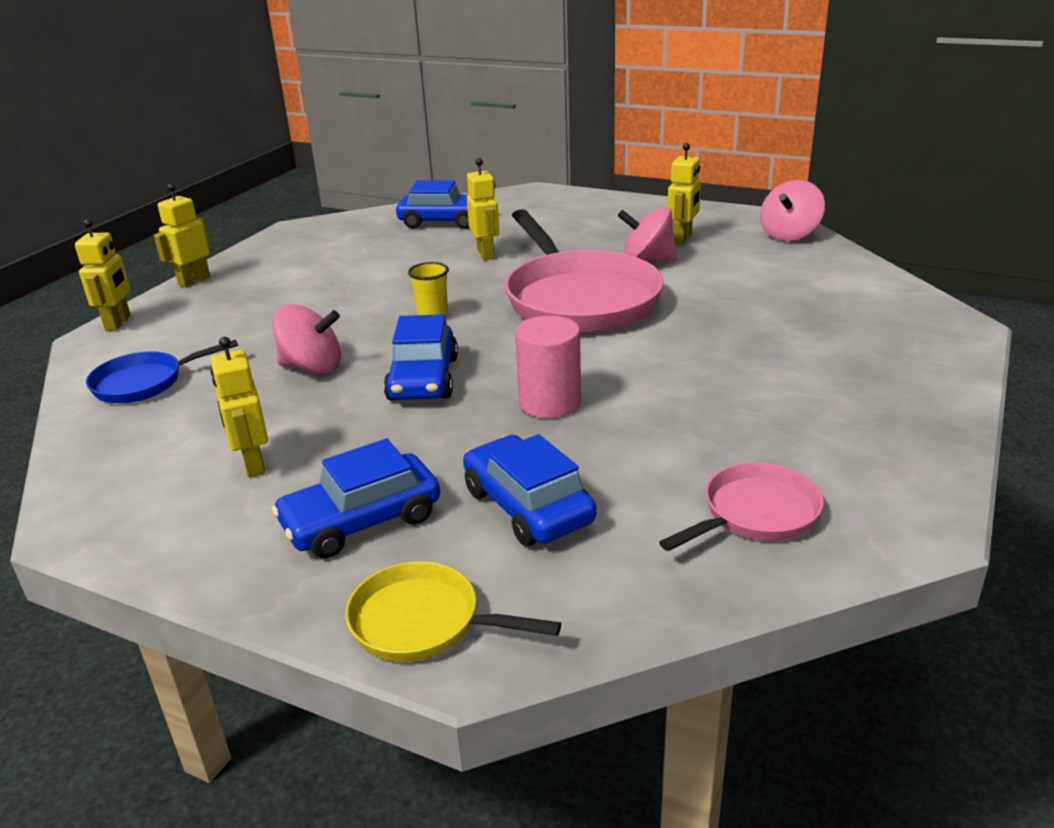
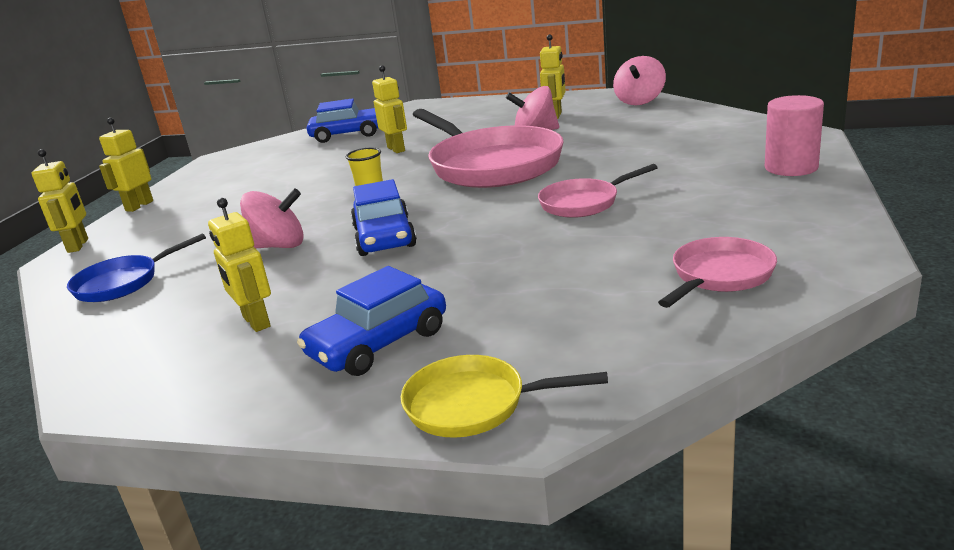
camera: 10 degrees left, 5 degrees down
(528, 506) = (523, 306): blue car -> none
(550, 403) = (504, 234): pink cylinder -> pink cylinder (791, 167)
(655, 376) = (583, 203): none -> pink pan

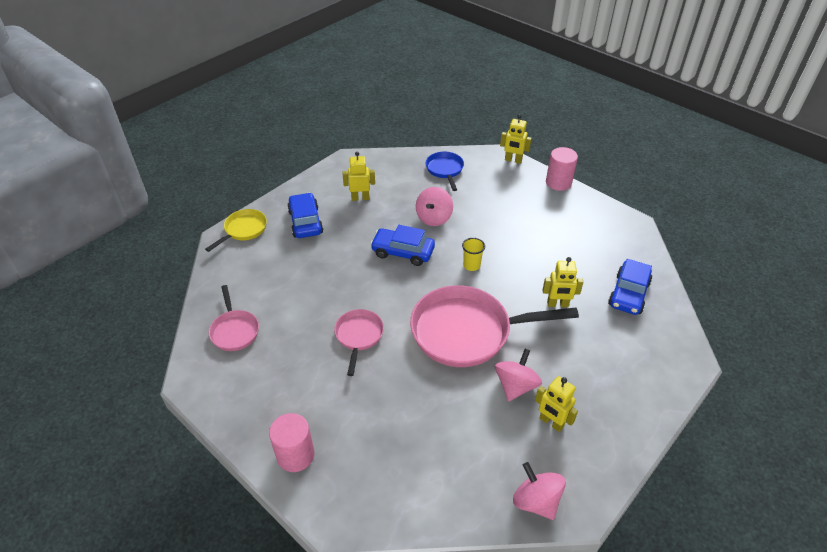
camera: 115 degrees right, 20 degrees up
(139, 206) = (558, 182): yellow robot -> pink cylinder

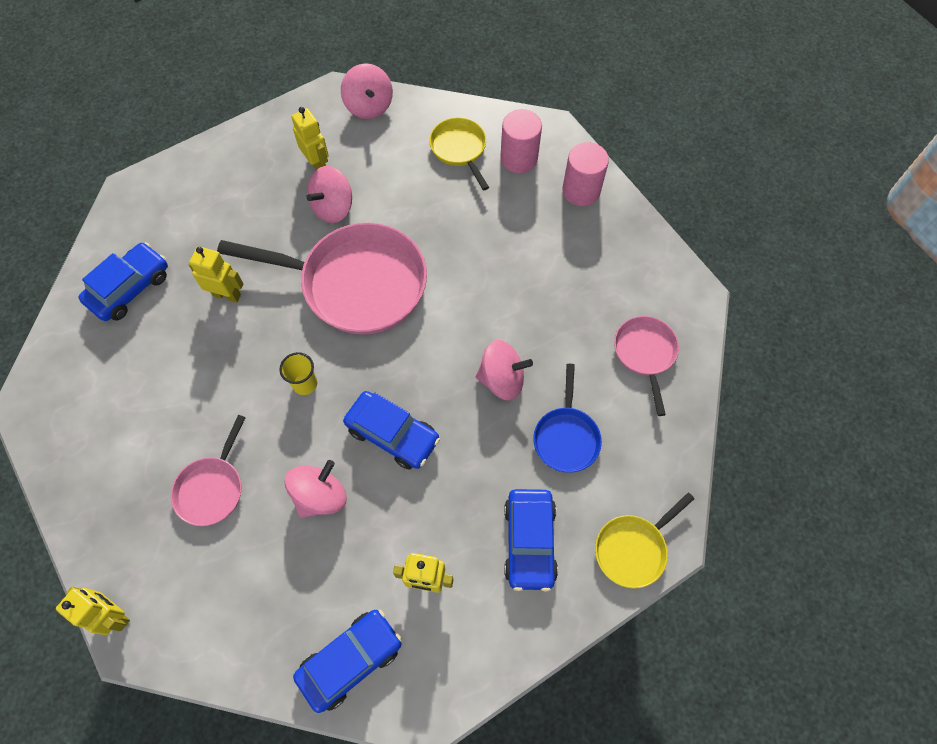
camera: 165 degrees left, 20 degrees up
(339, 294) = (502, 379): none -> pink spinning top
(359, 336) = (489, 308): pink pan -> pink pan (212, 488)
(389, 167) = (350, 660): none -> blue car
(424, 472) = (459, 149): none -> yellow pan
(445, 170) = (251, 621): blue pan -> blue pan (566, 437)
(558, 182) = (75, 528): pink cylinder -> pink cylinder (519, 158)

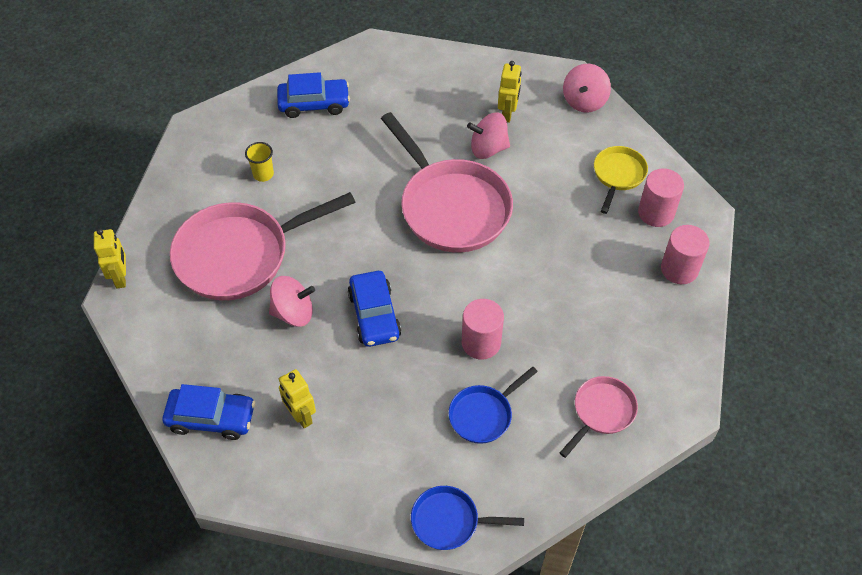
camera: 45 degrees right, 10 degrees down
(212, 488) = (240, 255): pink pan -> pink pan, size x2.00
(227, 295) = (365, 151): yellow robot -> none
(305, 384) = (354, 241): yellow cup -> yellow cup (263, 174)
(502, 379) = (481, 342): pink spinning top -> pink cylinder
(529, 542) = (387, 453): blue car -> none
(633, 549) = (449, 521): yellow pan -> blue pan

